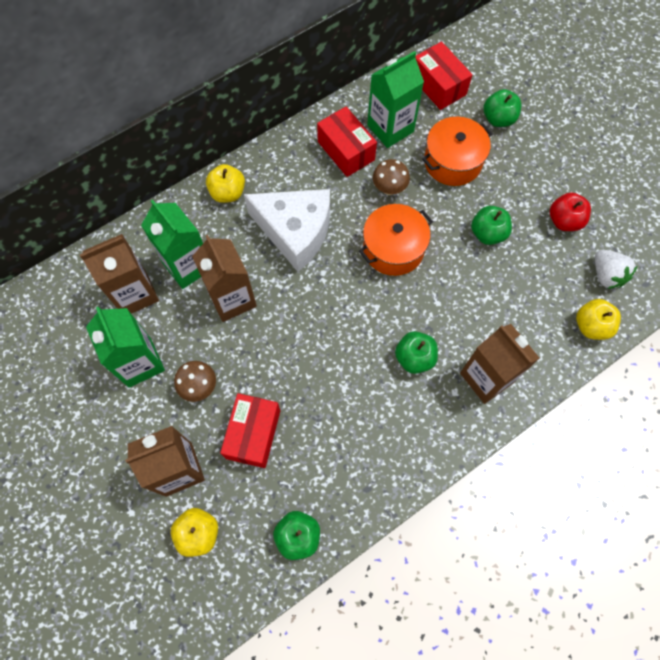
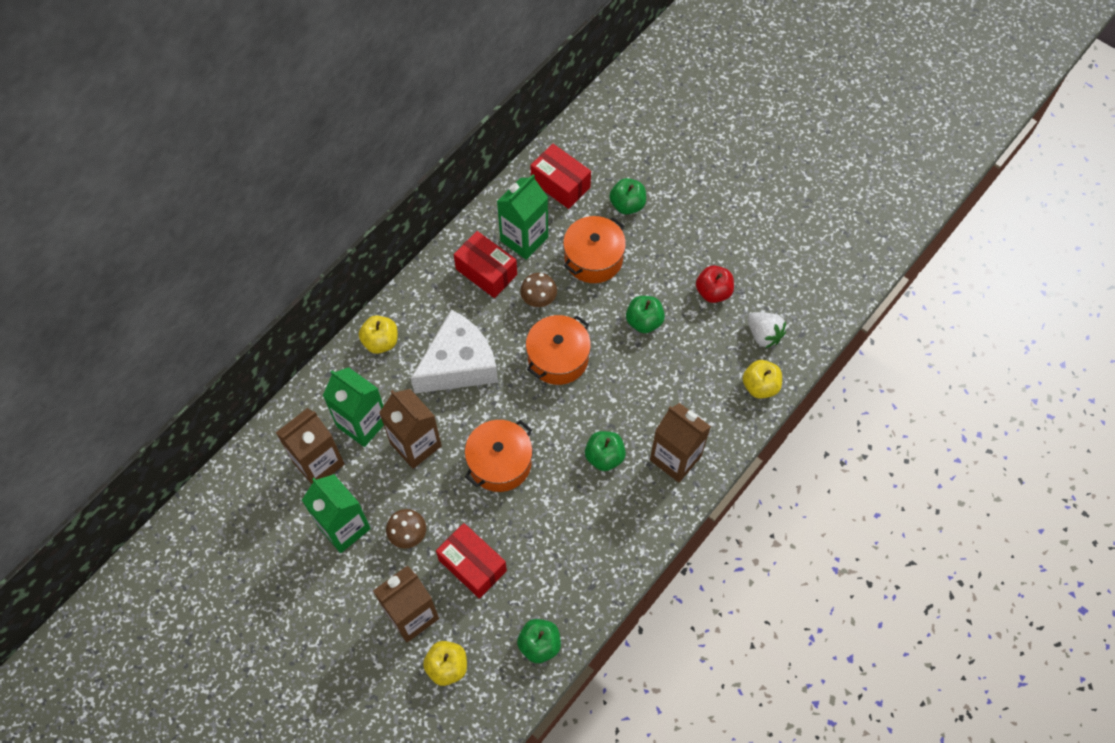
camera: 15 degrees left, 5 degrees down
(253, 434) = (472, 565): red box -> red box turned 45 degrees counterclockwise
(295, 232) = (458, 364): white cheese -> white cheese turned 45 degrees counterclockwise
(309, 337) = (500, 463): none -> orange pot

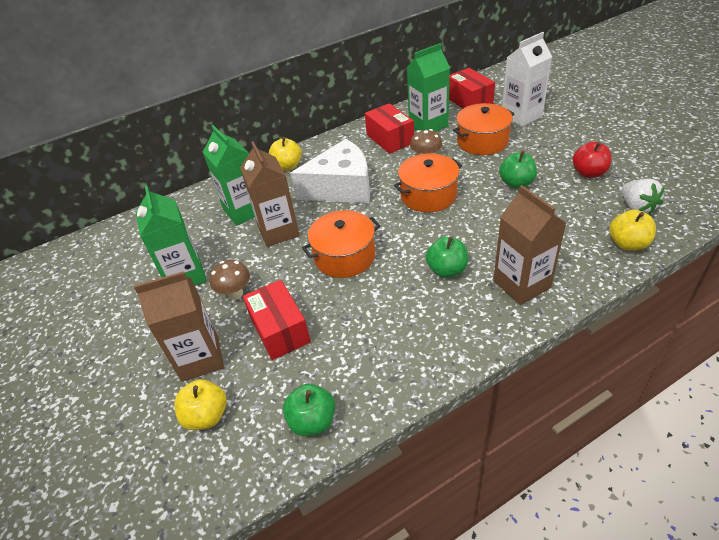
camera: 25 degrees right, 20 degrees down
(318, 463) = (194, 230): brown carton -> none
(627, 205) = (521, 116): green apple -> white carton

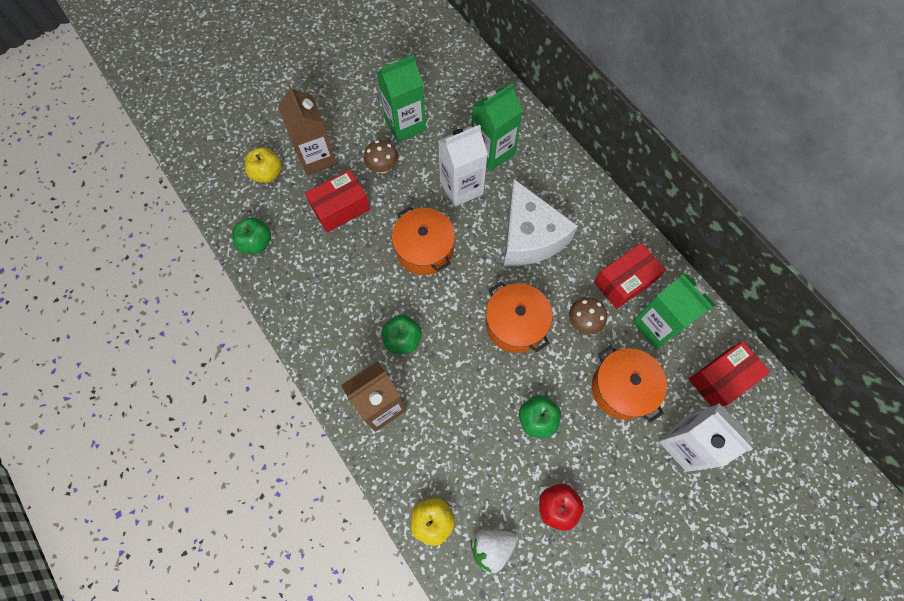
camera: 80 degrees right, 25 degrees up
(278, 231) = (461, 188): brown carton -> white carton
(287, 166) = (567, 179): yellow apple -> none

